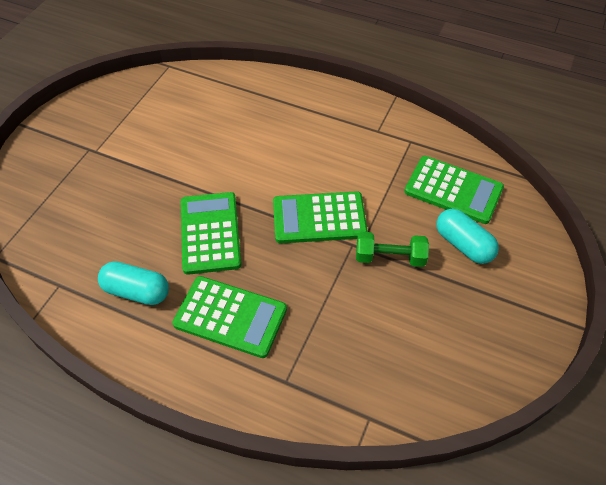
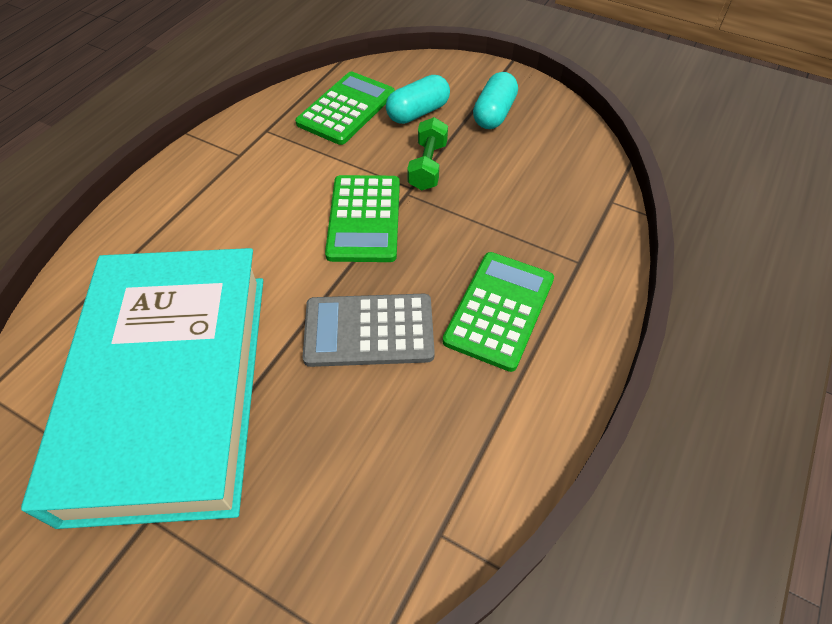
camera: 85 degrees left, 0 degrees up
(137, 291) = (457, 418): turquoise capsule -> turquoise capsule (494, 114)
(168, 140) = (172, 388): none -> turquoise book
(210, 233) = (369, 330): green calculator -> grey calculator

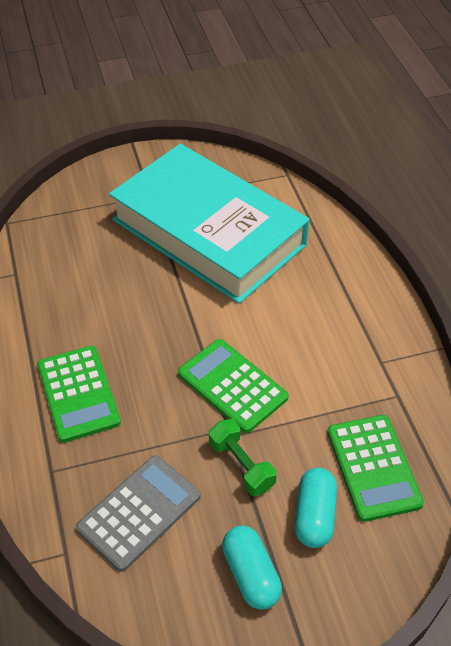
camera: 135 degrees right, 5 degrees down
(369, 330) = (144, 325): grey calculator -> grey calculator (139, 512)

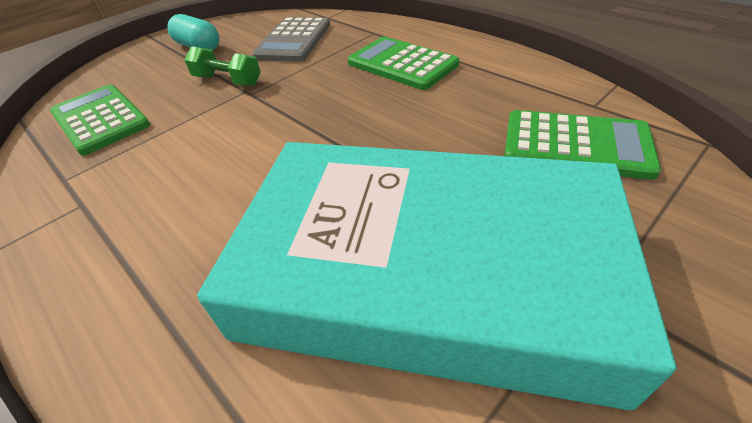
camera: 155 degrees right, 5 degrees down
(232, 386) = (263, 118): green calculator -> green calculator (576, 145)
(314, 515) = (155, 80): turquoise capsule -> none

